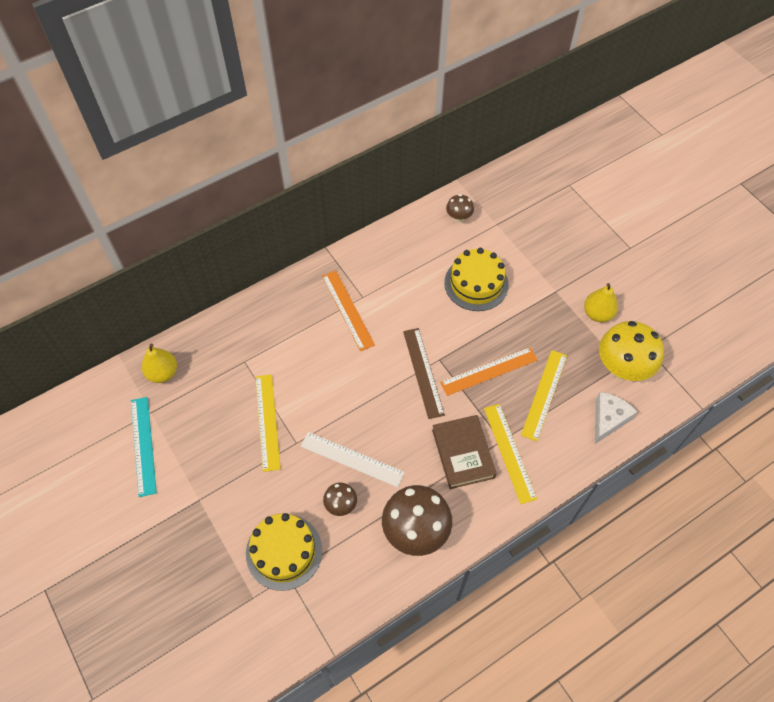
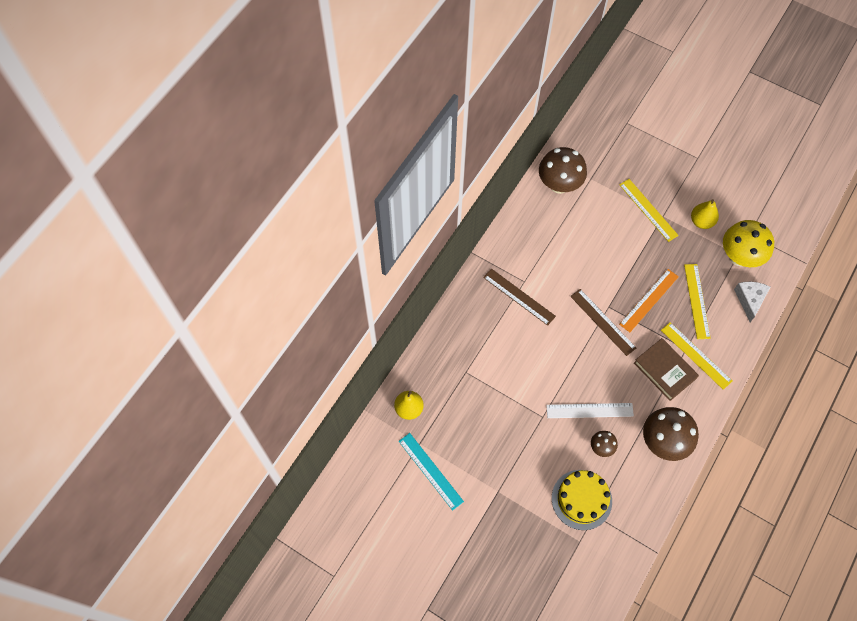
camera: 25 degrees left, 5 degrees up
(267, 422) = (511, 410): yellow ruler -> yellow ruler (648, 210)
(347, 310) = (519, 297): orange ruler -> brown ruler
(458, 217) = (559, 185): brown mushroom -> brown mushroom, size x2.01
(476, 283) = (602, 234): yellow cake -> none

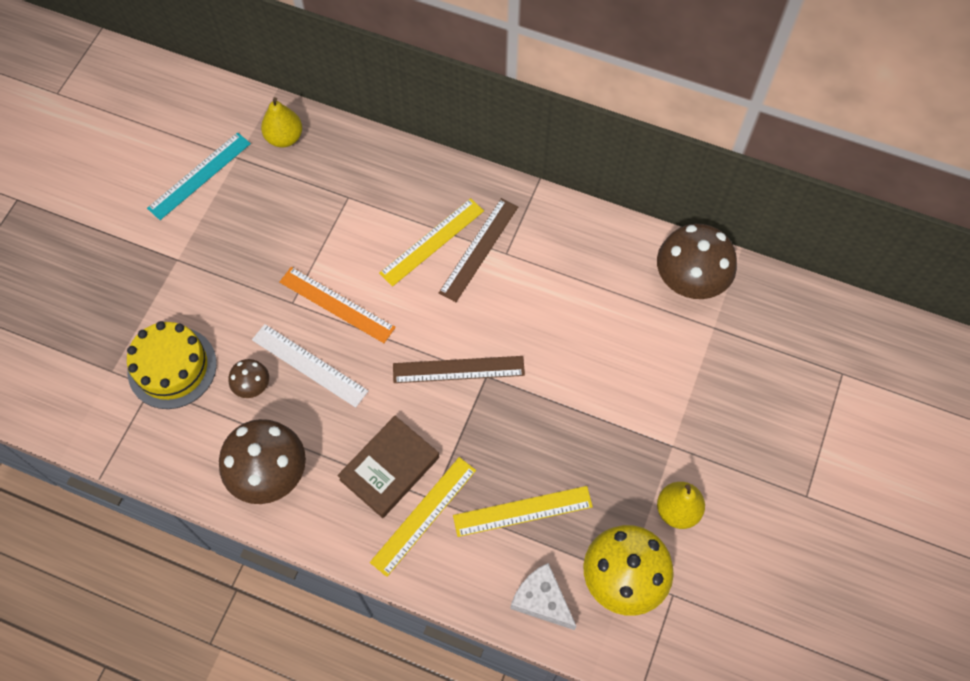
camera: 80 degrees right, 0 degrees up
(589, 410) = (309, 365): white ruler -> white ruler turned 45 degrees counterclockwise
(603, 322) = (458, 370): brown ruler -> brown ruler turned 45 degrees clockwise
(648, 210) = (678, 421): yellow ruler -> yellow ruler (432, 241)
(649, 300) = (509, 435): orange ruler -> orange ruler (337, 304)
(749, 300) = (541, 600): white cheese -> white cheese turned 135 degrees counterclockwise

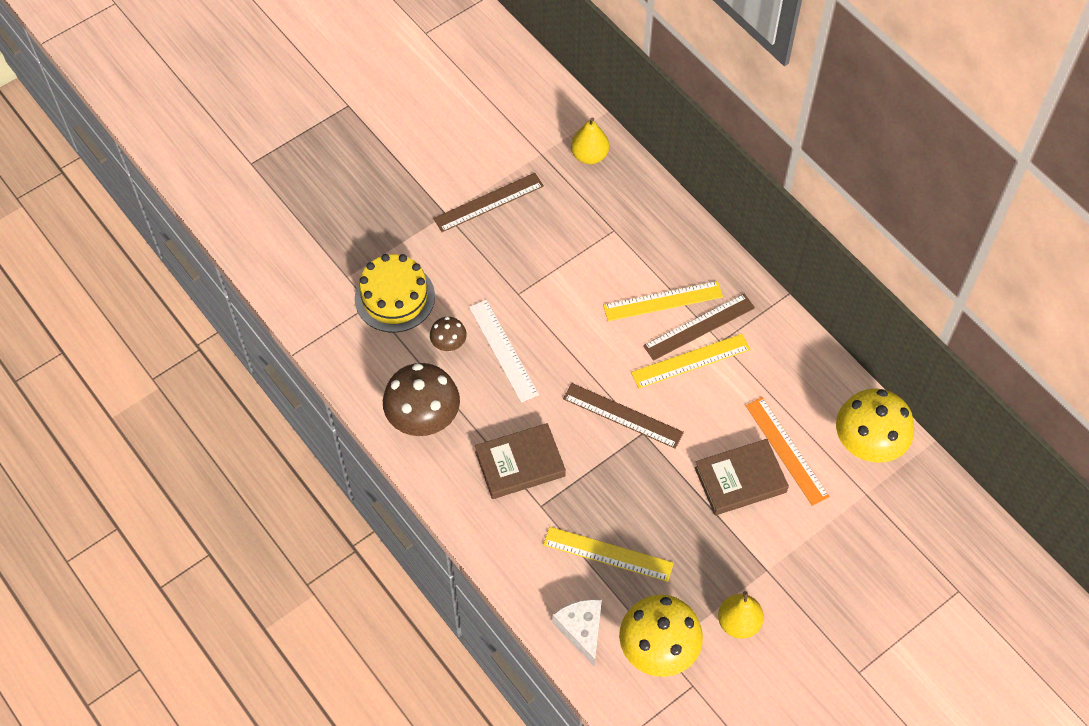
camera: 30 degrees right, 5 degrees down
(199, 175) = (502, 154): turquoise ruler -> none
(213, 228) = (489, 202): none -> brown ruler
(337, 304) = (553, 313): orange ruler -> orange ruler (787, 450)
(424, 516) = (526, 515): yellow ruler -> yellow ruler (691, 361)
(599, 374) = (740, 480): none -> brown book
(689, 282) = (867, 445): brown mushroom -> yellow mushroom

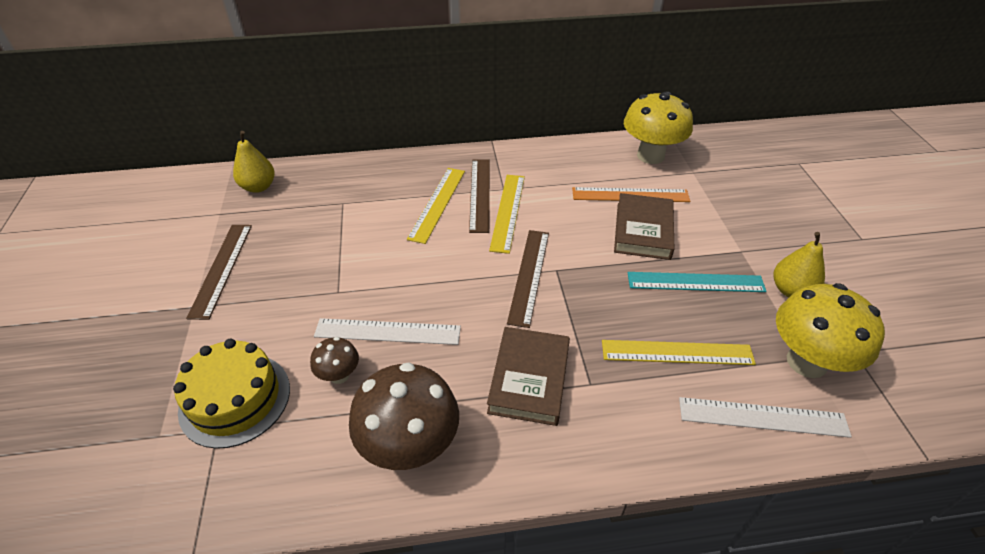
camera: 60 degrees left, 15 degrees down
(581, 630) = (762, 417): white cheese -> white ruler
(608, 554) = (677, 353): yellow ruler -> yellow ruler turned 45 degrees clockwise
(622, 416) = (529, 276): brown ruler -> brown ruler turned 45 degrees counterclockwise
(698, 544) = (695, 282): none -> turquoise ruler

